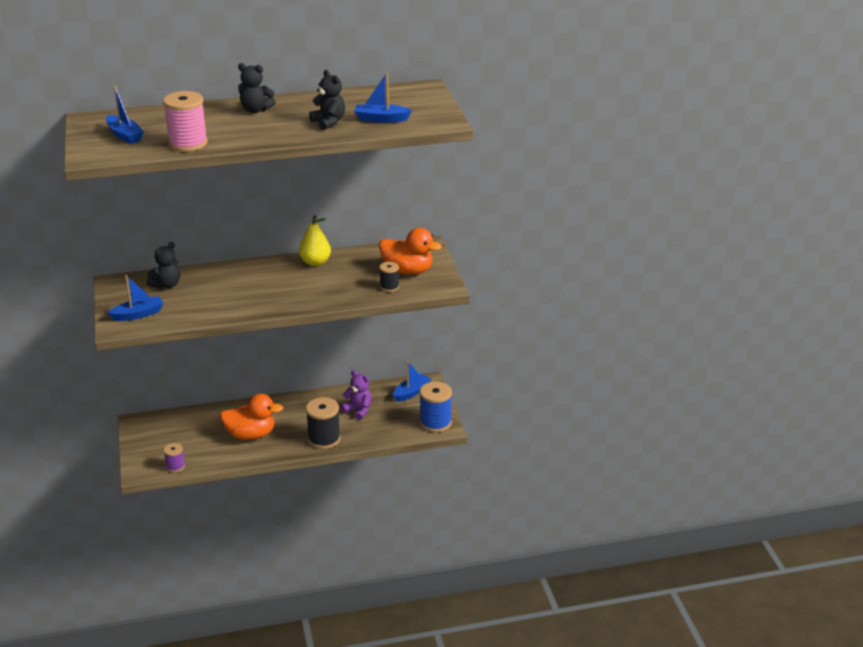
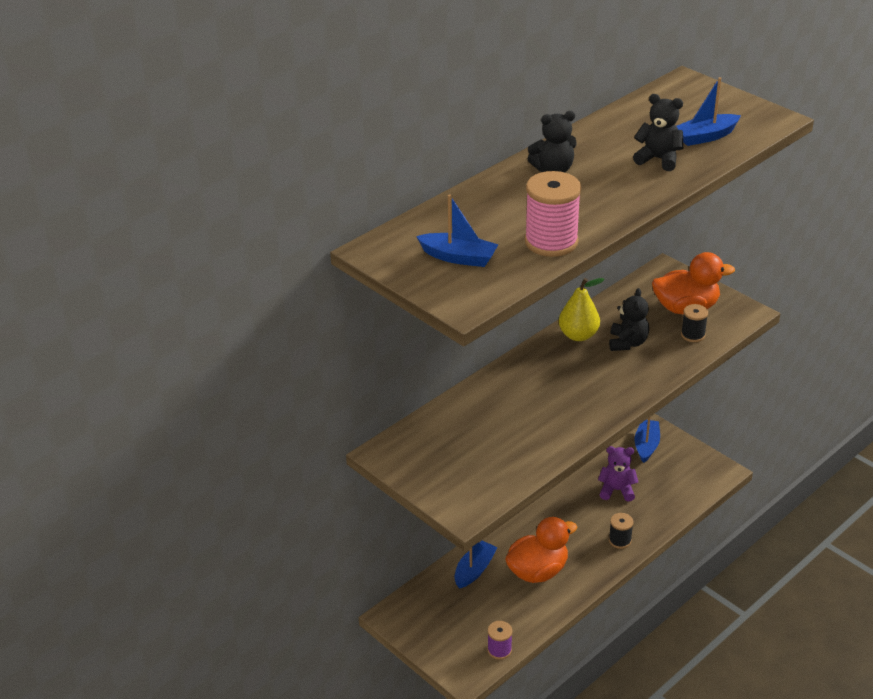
camera: 30 degrees left, 5 degrees up
(138, 314) = (469, 483): blue boat -> blue boat (474, 570)
(166, 285) = (451, 431): black teddy bear -> black teddy bear (627, 343)
(324, 439) = (620, 540): black spool -> black spool, size x0.56
(435, 422) = (708, 470): blue spool -> none

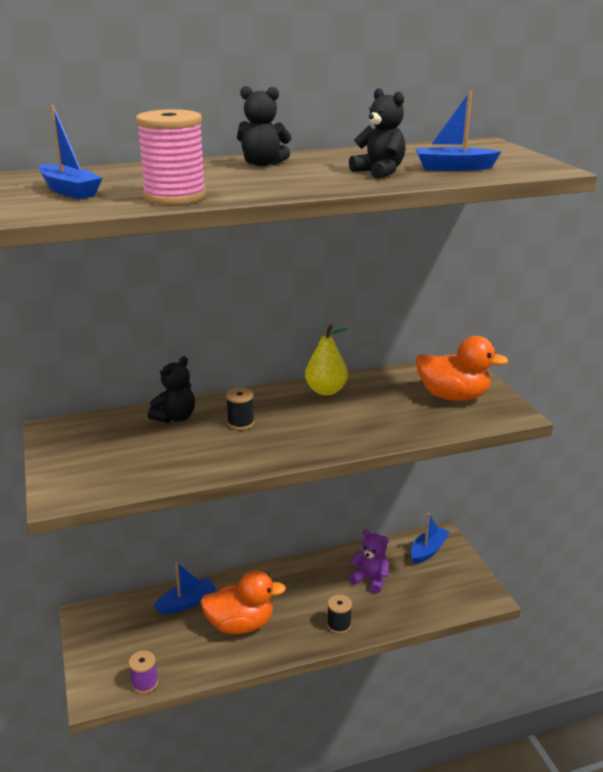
camera: 25 degrees right, 10 degrees down
(627, 343) = (367, 408): black teddy bear -> black teddy bear (175, 417)
(693, 335) = (440, 418): black spool -> black spool (240, 423)

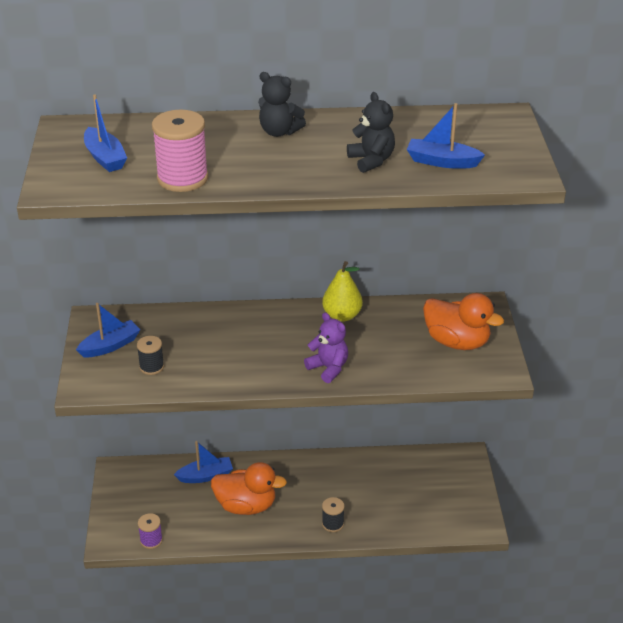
camera: 15 degrees right, 10 degrees up
(175, 417) = (198, 323): black teddy bear -> none
(240, 423) = (251, 339): black spool -> black spool (151, 367)
(370, 579) = (379, 487): purple teddy bear -> purple teddy bear (328, 368)
(428, 550) = (446, 469): blue boat -> blue boat (110, 346)

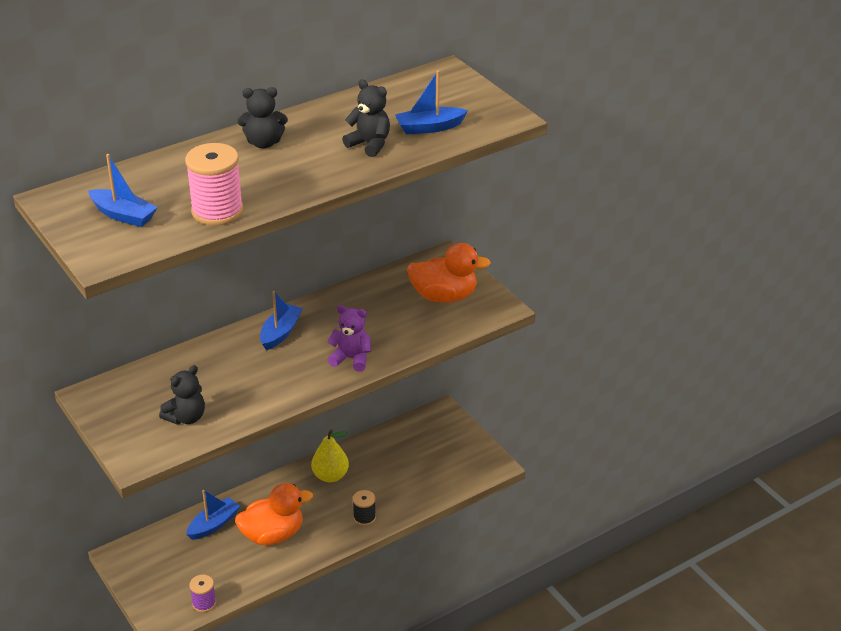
camera: 30 degrees left, 0 degrees up
(110, 346) = (128, 414): blue boat -> blue boat (280, 333)
(151, 367) = (186, 417): black spool -> black teddy bear
(342, 315) = (327, 309): yellow pear -> yellow pear (330, 476)

